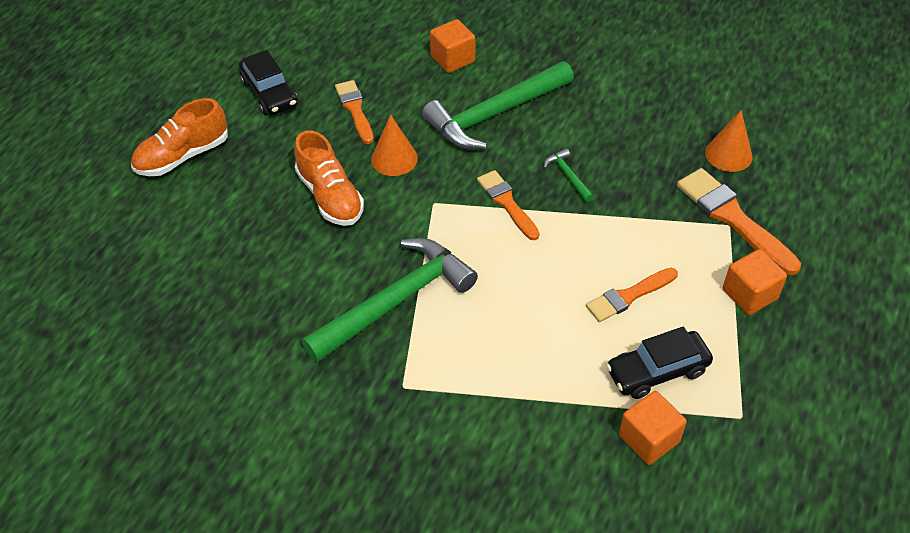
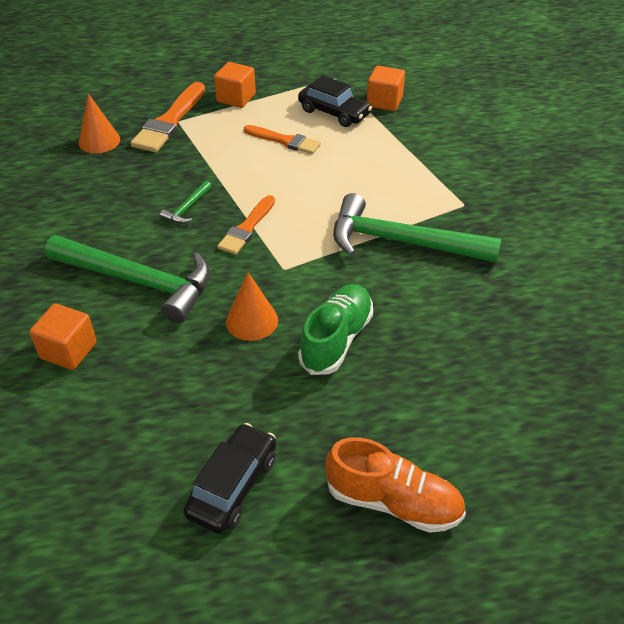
camera: 125 degrees left, 5 degrees down
(330, 196) = (336, 339): orange shoe -> green shoe
(355, 109) = (205, 388): orange brush -> none

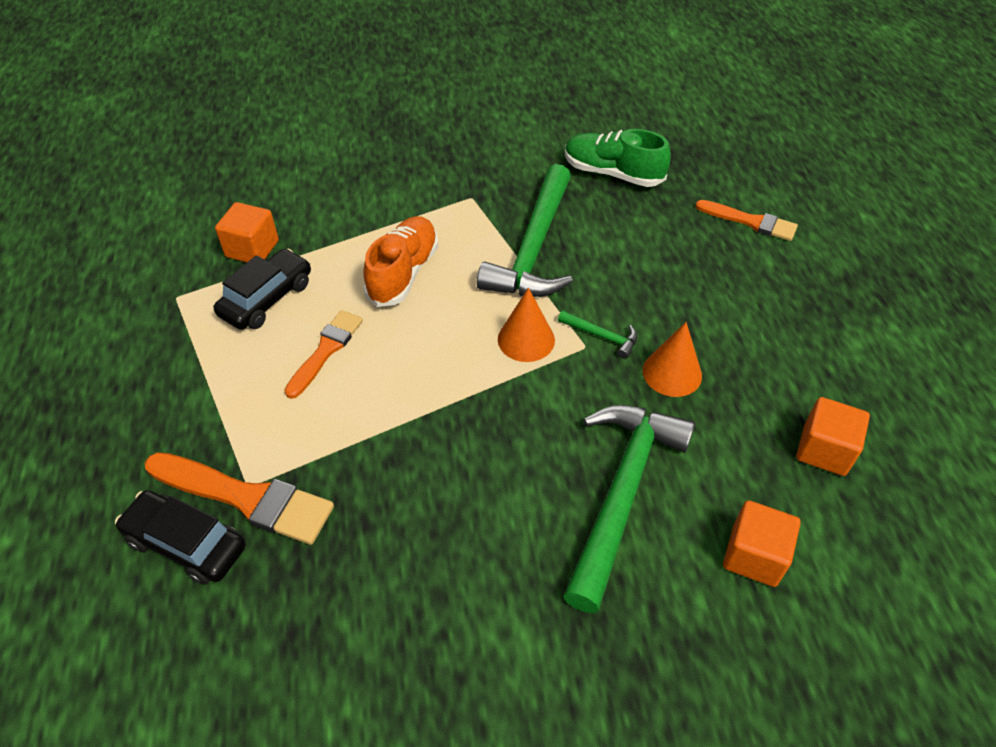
camera: 90 degrees left, 5 degrees up
(99, 141) = (284, 600): orange cone -> orange cone (526, 339)
(187, 208) = (471, 453): green hammer -> green hammer (602, 336)
(233, 486) = (885, 378): black car -> black car (186, 544)
(236, 98) = (198, 412): orange cube -> orange cube (824, 450)
(247, 228) = (513, 384): orange brush -> orange brush (750, 222)
(336, 339) = (686, 303): green shoe -> green shoe (612, 173)
(393, 502) = (861, 271): orange shoe -> orange shoe (403, 273)

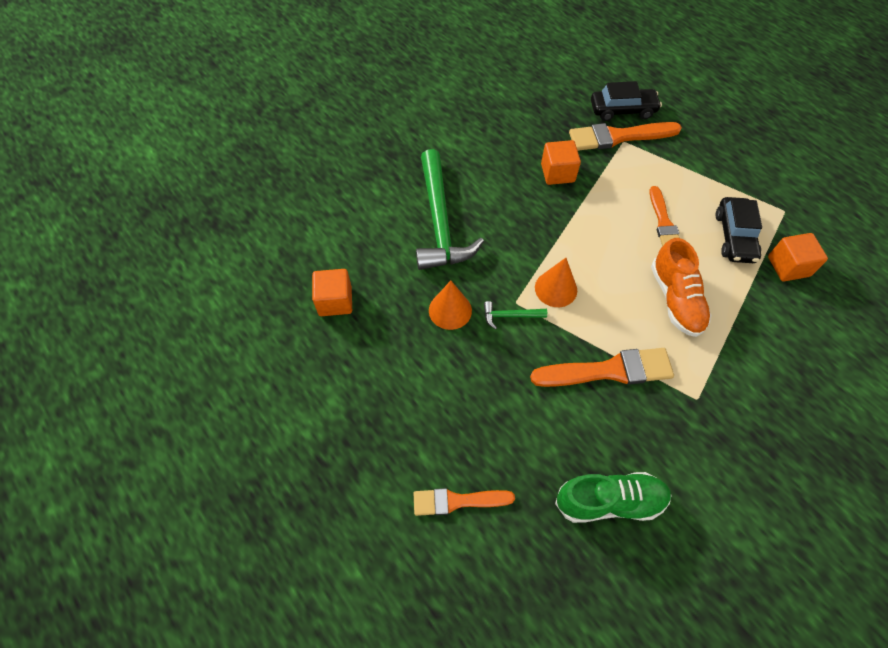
camera: 150 degrees right, 10 degrees up
(534, 248) = (608, 370): green hammer -> orange brush
(754, 556) = (357, 222): orange cube -> orange cube (557, 173)

